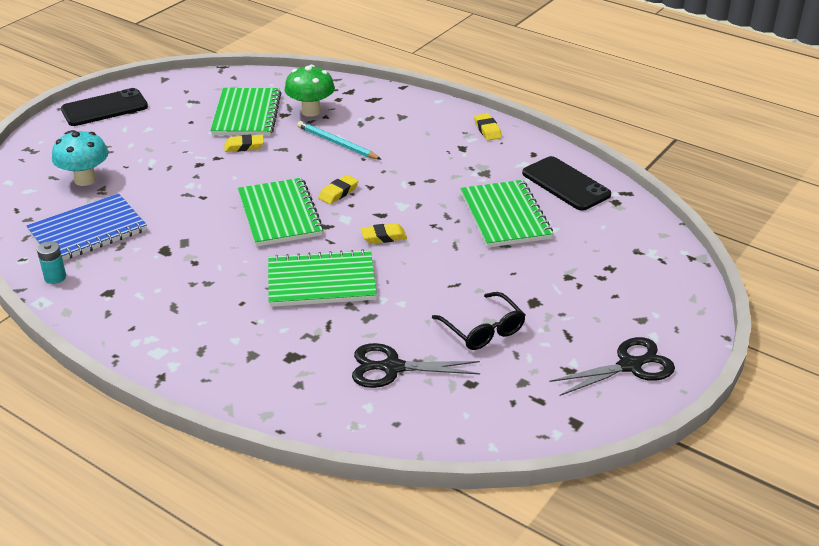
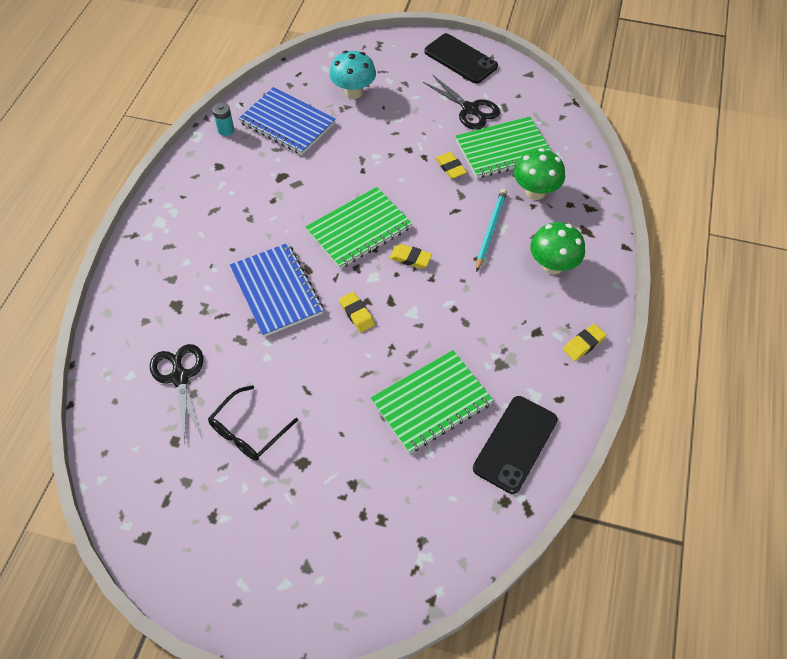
camera: 70 degrees right, 20 degrees up
(321, 281) = (276, 291): green notebook -> blue notebook
(398, 123) = (552, 265): none -> green mushroom
(630, 366) = (231, 570): black scissors -> black scissors (470, 109)

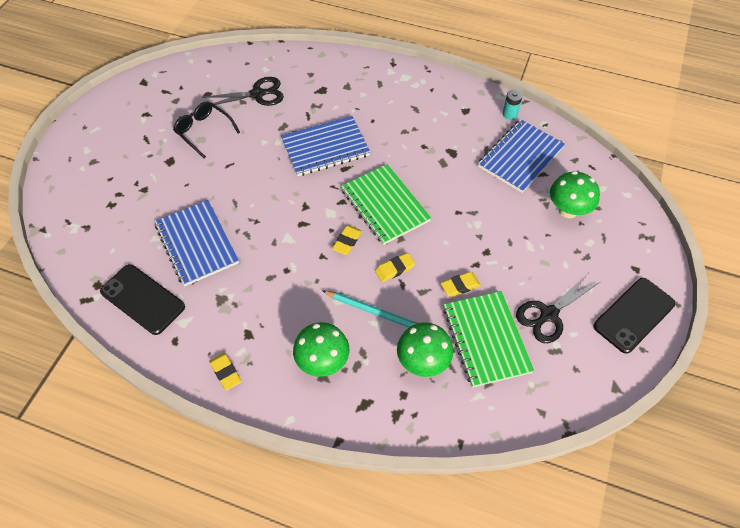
camera: 95 degrees right, 0 degrees up
(353, 92) = (568, 210): turquoise mushroom -> green mushroom
(357, 314) = (293, 199): yellow eraser -> yellow eraser (395, 269)
(431, 402) = (197, 244): green notebook -> blue notebook

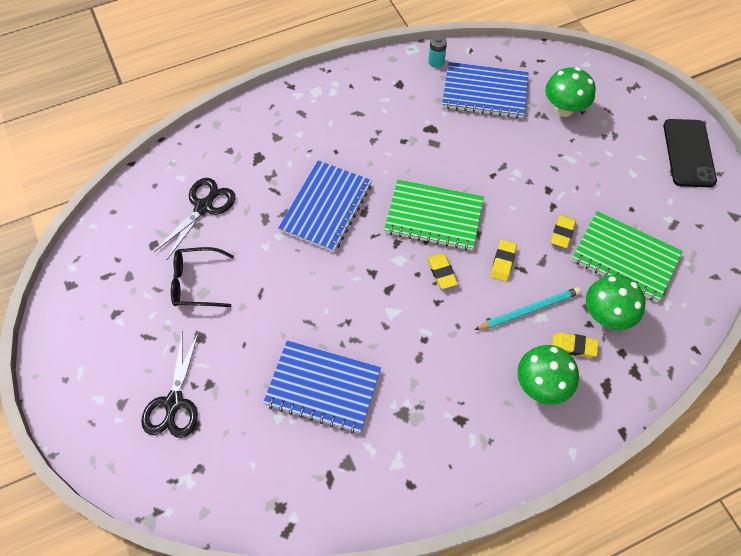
camera: 45 degrees left, 5 degrees up
(143, 299) = (338, 479): black phone -> none
(225, 372) = (482, 467): yellow eraser -> yellow eraser (573, 346)
(520, 157) = (484, 92): blue notebook -> blue notebook turned 75 degrees counterclockwise
(548, 314) = (640, 201): black scissors -> black scissors (174, 402)

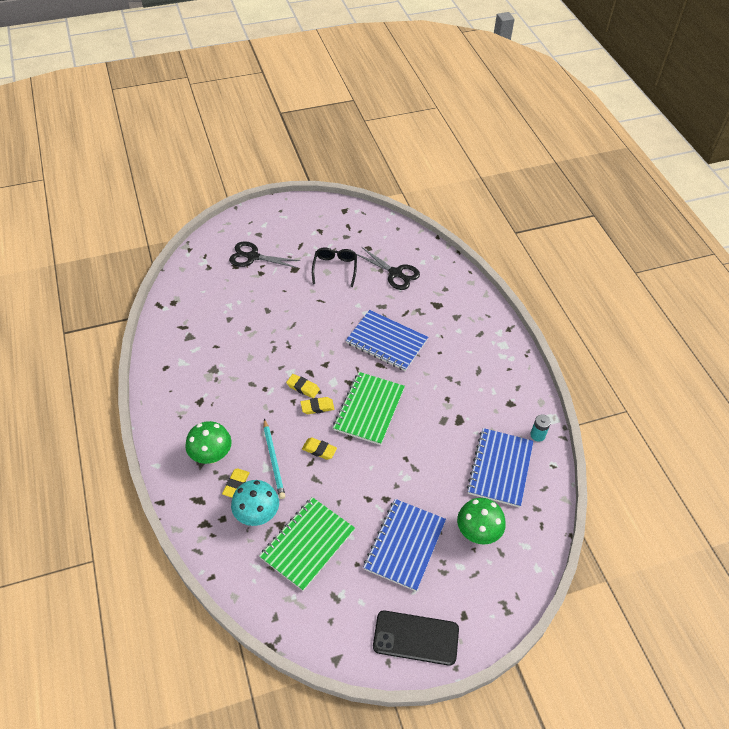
camera: 95 degrees right, 10 degrees down
(323, 387) = (243, 328): blue notebook -> blue notebook (405, 545)
(562, 233) = (340, 500): yellow eraser -> yellow eraser (303, 387)
(606, 315) = (257, 515): green mushroom -> turquoise mushroom

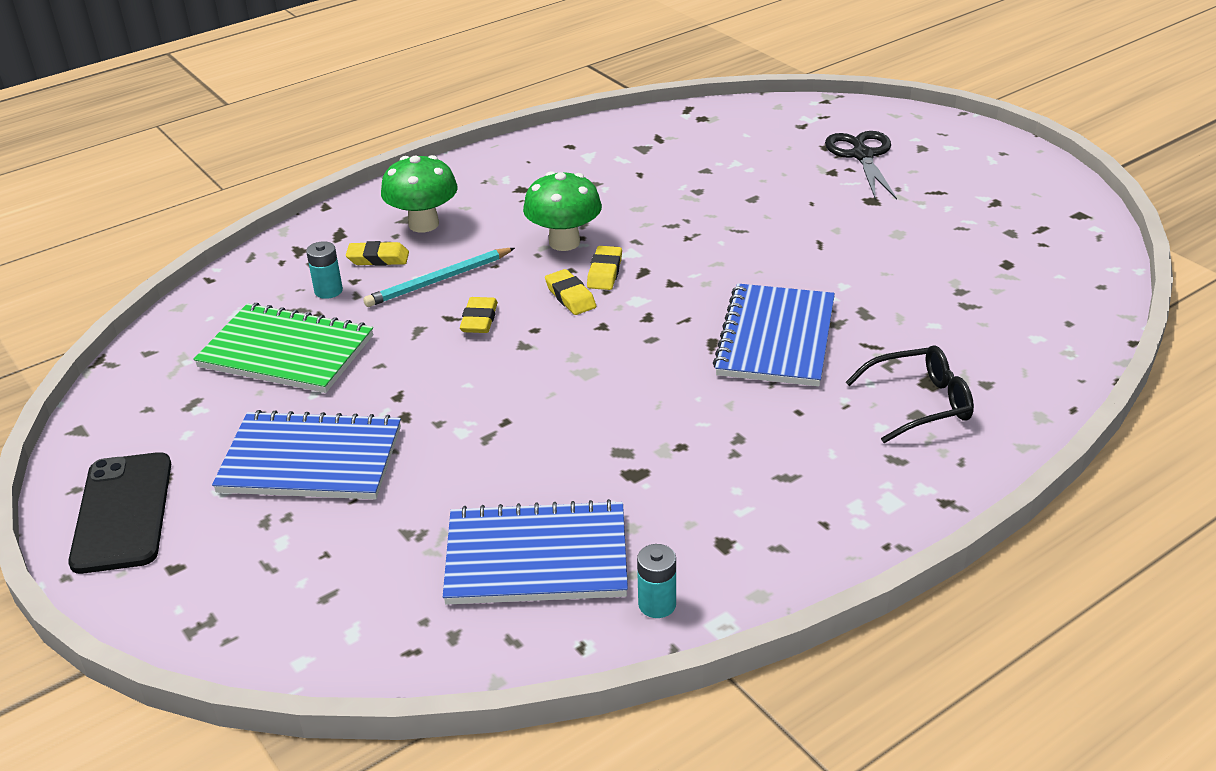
camera: 75 degrees right, 15 degrees down
(257, 515) = (328, 291): turquoise mushroom -> turquoise battery
(335, 268) = (914, 239): black glasses -> black glasses (920, 403)
(369, 409) = (597, 353): green notebook -> none
(395, 273) = (968, 310): black scissors -> none
(478, 532) = (365, 552): green mushroom -> green mushroom (564, 242)

